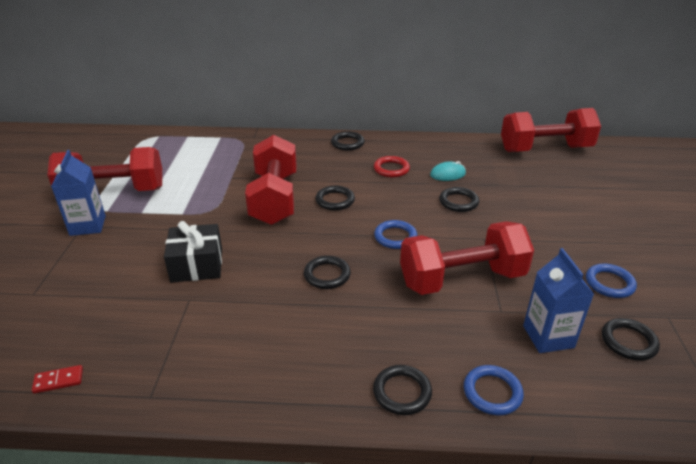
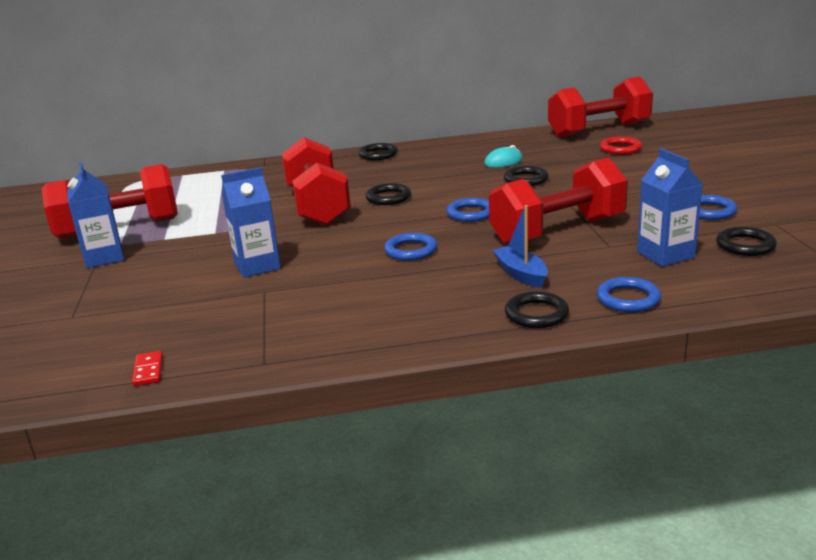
camera: 10 degrees left, 10 degrees down
(58, 381) = (148, 370): red domino -> red domino turned 75 degrees counterclockwise
(197, 265) = (257, 266): black gift -> blue carton
(327, 275) = (411, 250): black ring -> blue ring
(391, 169) = (439, 166): red ring -> red ring (620, 149)
(408, 331) = (521, 274): none -> blue boat

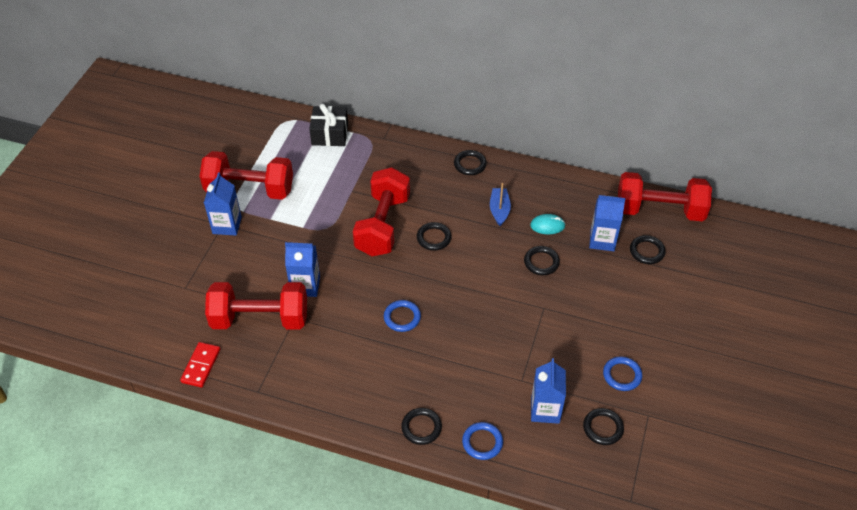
camera: 25 degrees right, 25 degrees up
(148, 370) = (201, 366): red domino -> red domino, size x1.57
(196, 177) = (330, 134): none -> black gift
(471, 213) = (470, 290): blue ring -> none
(521, 274) = (445, 382): blue boat -> blue boat (499, 210)
(558, 231) = (505, 344): red dumbbell -> red dumbbell (260, 319)
(569, 155) = (602, 240): none -> blue carton
(620, 149) = (647, 251): red ring -> black ring

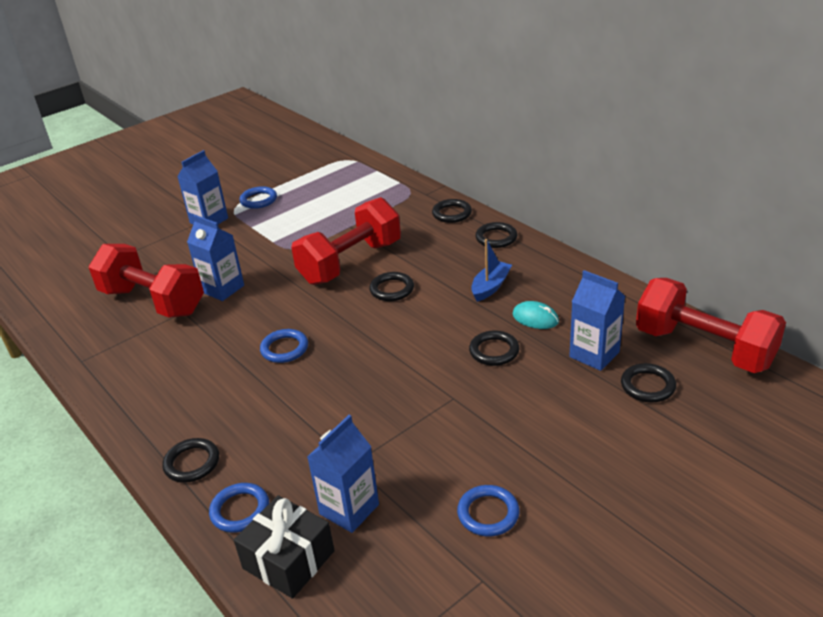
camera: 35 degrees right, 15 degrees down
(201, 366) = (61, 320): red domino -> none
(250, 189) = (258, 200): red dumbbell -> blue ring
(330, 134) = (376, 178): black gift -> black gift (288, 559)
(603, 428) = (404, 566): black ring -> black ring (452, 213)

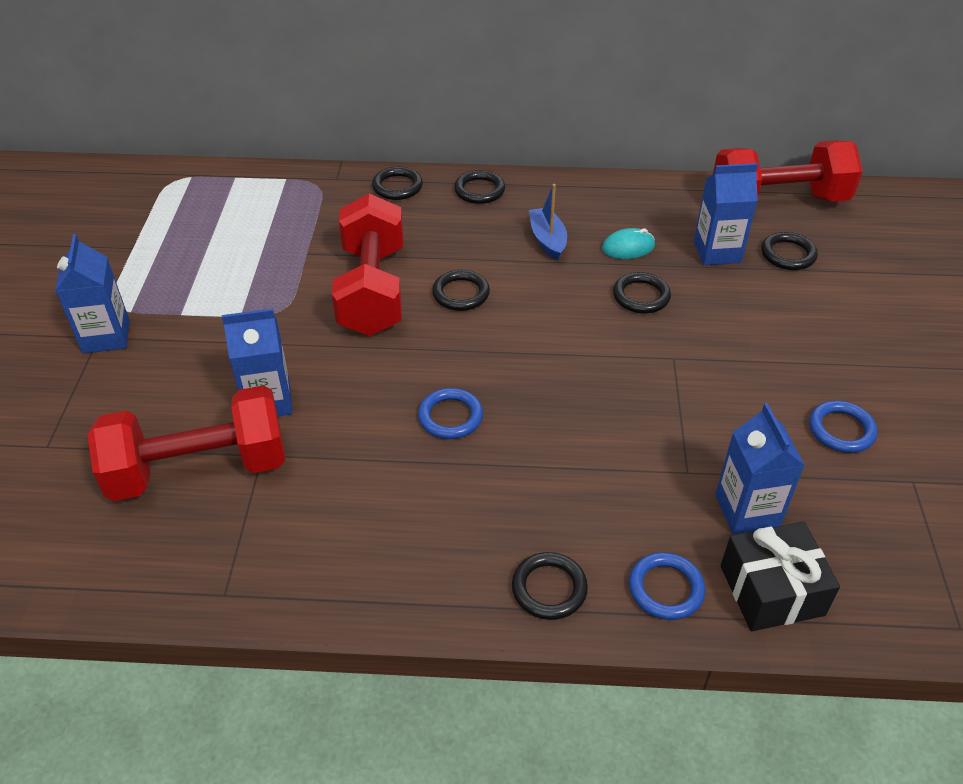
camera: 50 degrees left, 10 degrees up
(258, 200) = (135, 279): blue ring -> none

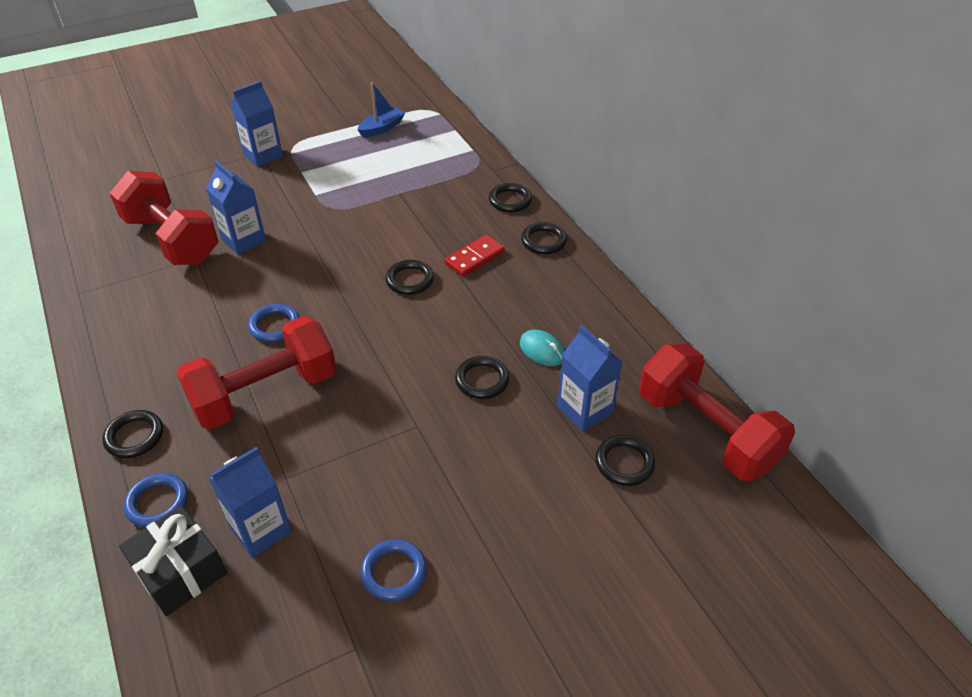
camera: 60 degrees right, 0 degrees up
(372, 290) = (382, 238): red dumbbell -> red dumbbell (265, 393)
(465, 240) = (474, 258): none -> red domino
(547, 240) = (512, 300): blue boat -> blue boat (382, 128)

